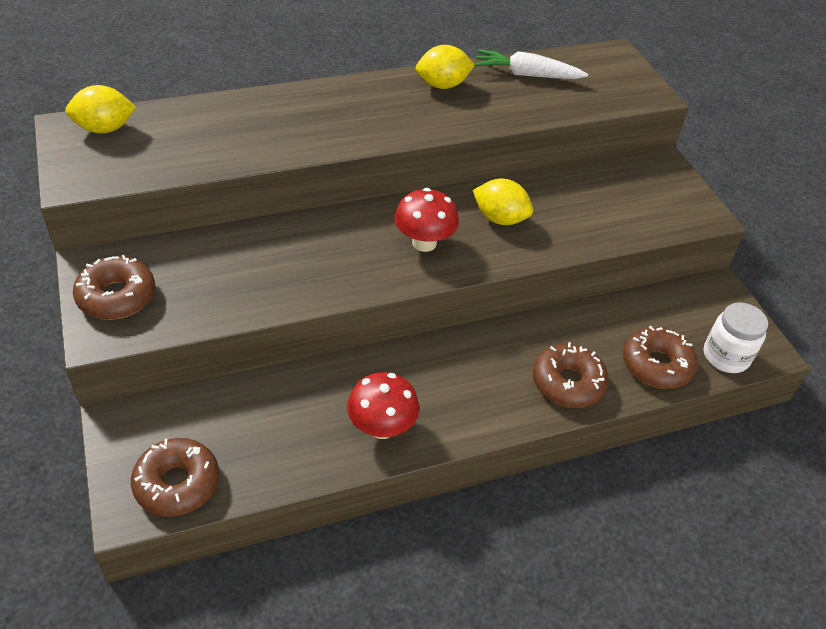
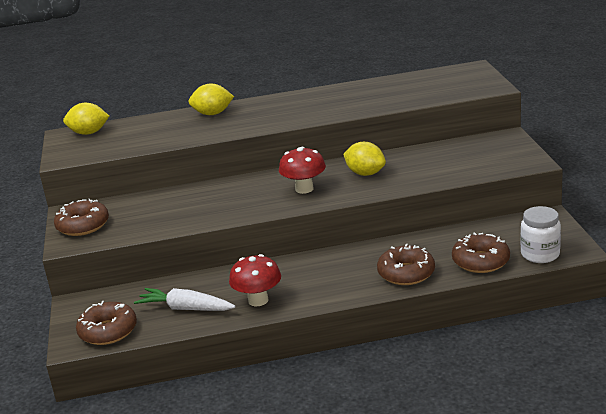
camera: 15 degrees right, 20 degrees down
(442, 85) = (331, 95): yellow lemon -> yellow lemon (212, 114)
(526, 75) = (397, 85): white carrot -> white carrot (185, 308)

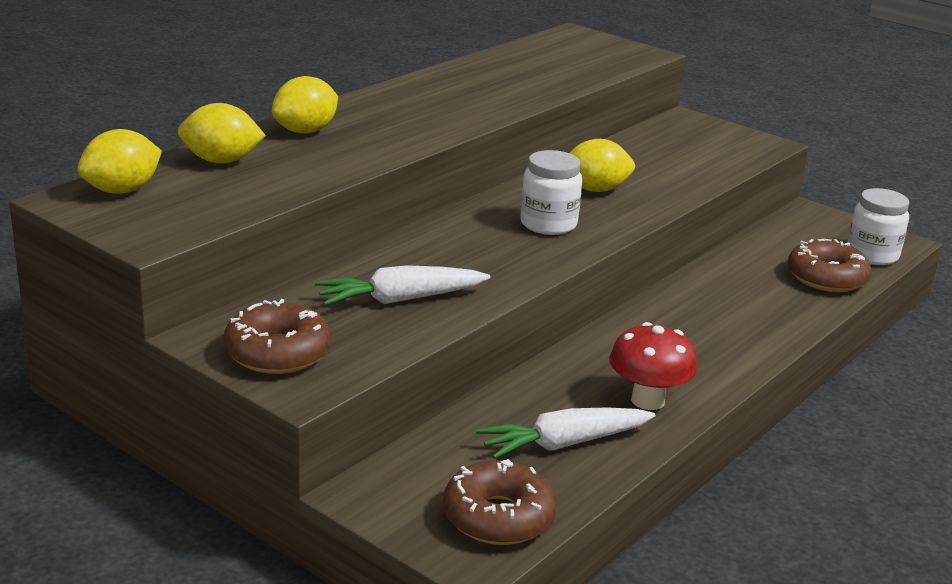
camera: 45 degrees left, 0 degrees up
(150, 124) = (221, 161): none -> yellow lemon
(169, 213) = (400, 299): none -> white carrot
(304, 189) = (548, 224): red mushroom -> white jar
(406, 273) = (770, 313): brown donut -> none

